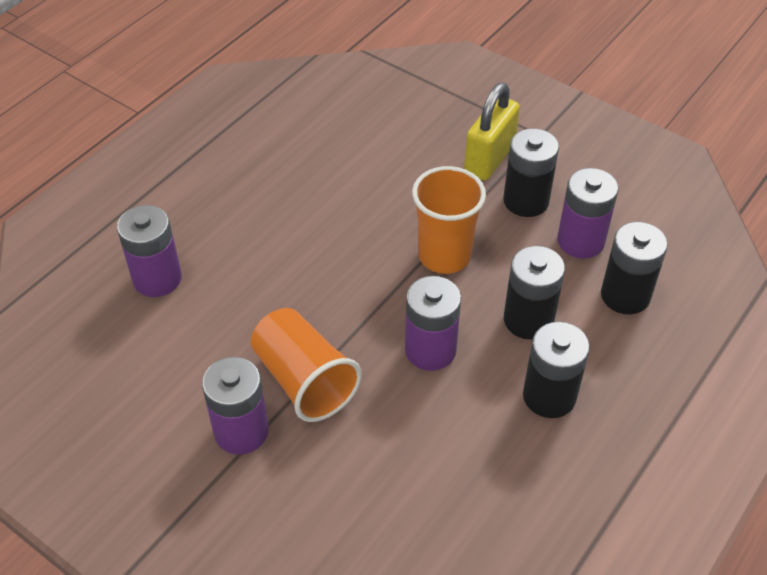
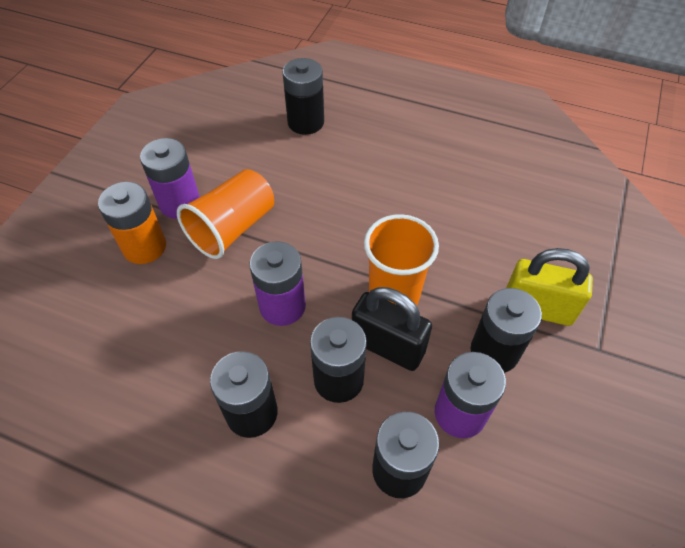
camera: 75 degrees right, 5 degrees up
(157, 278) = (305, 122): purple battery -> black battery
(300, 477) = (144, 247): none -> orange battery
(501, 274) = (387, 346): none -> black padlock

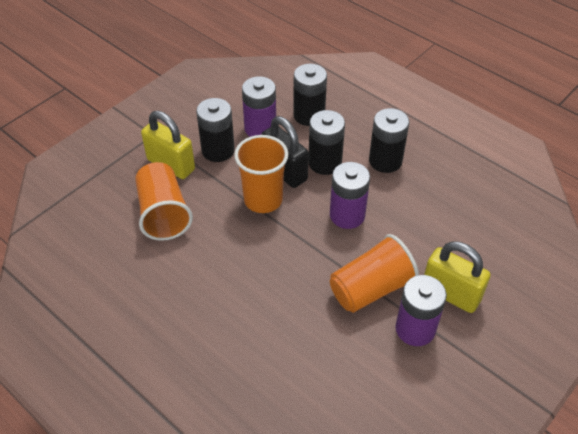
camera: 160 degrees left, 5 degrees down
(144, 247) = (450, 294): orange battery -> yellow padlock
(305, 122) = (262, 392): black battery -> none
(496, 243) = (163, 214): none -> orange cup

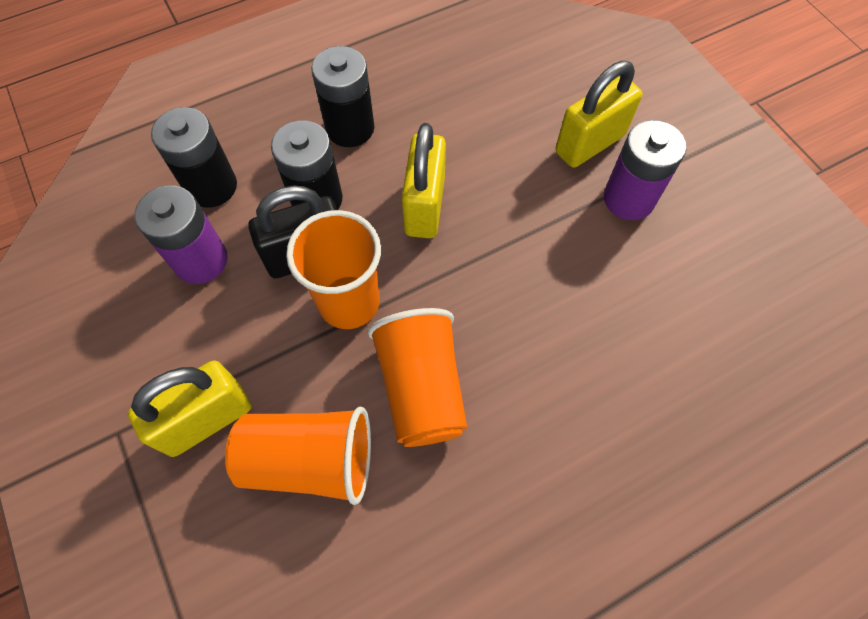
camera: 70 degrees left, 15 degrees up
(218, 150) = (214, 336): black battery -> none
(347, 215) = (424, 206): purple battery -> yellow padlock
(371, 289) = (555, 223): orange cup -> orange cup (421, 388)

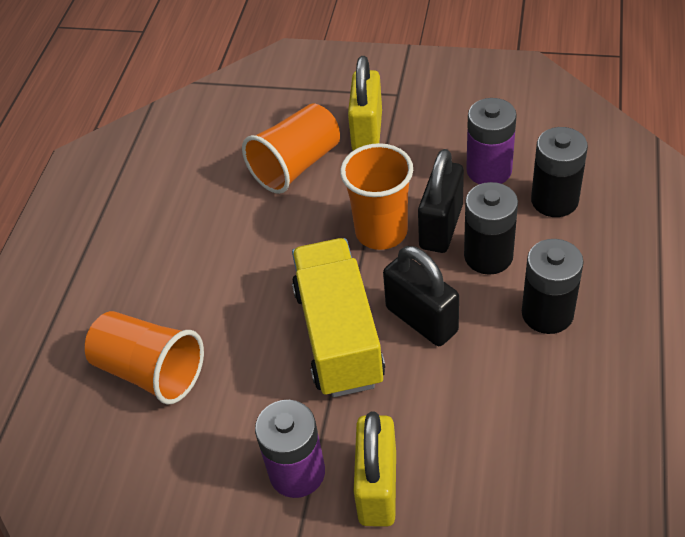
camera: 135 degrees right, 15 degrees down
(421, 388) = (284, 237): orange cup -> orange cup (150, 371)
(424, 206) = (421, 319): yellow padlock -> black padlock
(492, 255) = (338, 336): none -> yellow truck

